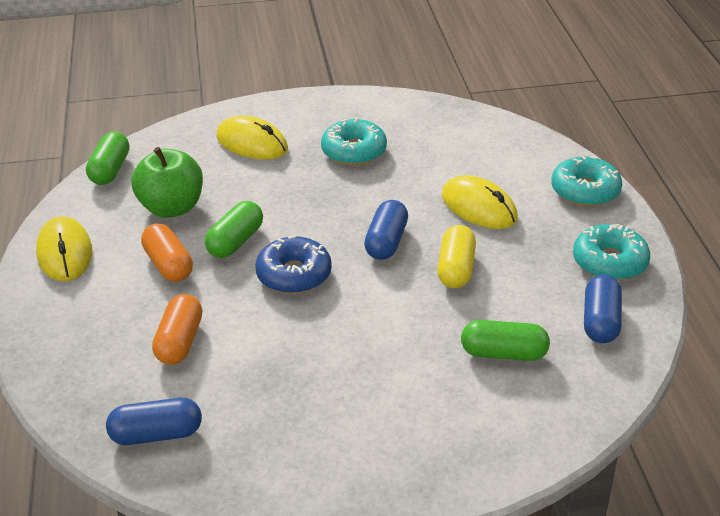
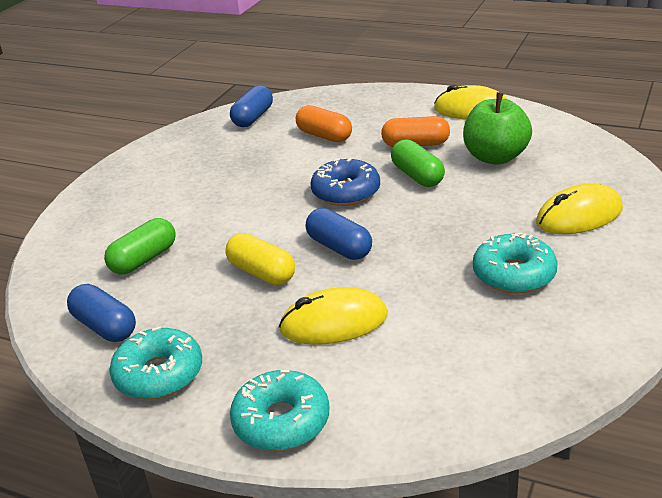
camera: 125 degrees right, 5 degrees down
(110, 170) = (582, 139): green capsule -> none

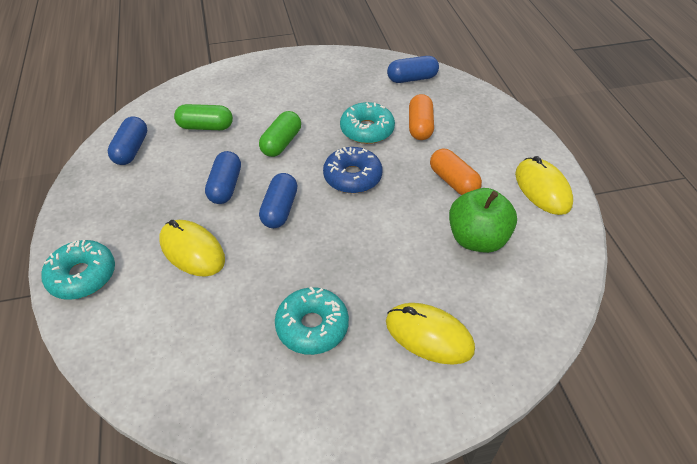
camera: 50 degrees right, 15 degrees up
(159, 374) = (100, 197): turquoise donut -> turquoise donut (367, 130)
(261, 273) = (225, 186): yellow capsule -> blue capsule
(417, 176) = (407, 205): green capsule -> green capsule (281, 143)

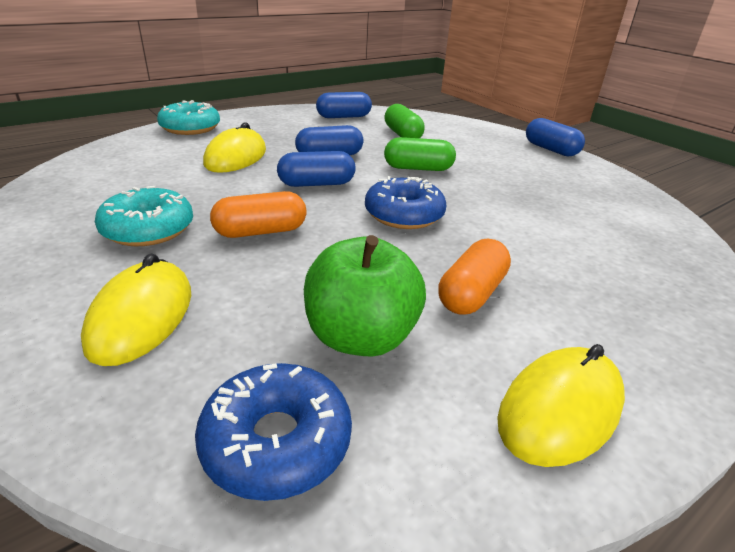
camera: 65 degrees right, 15 degrees down
(367, 130) = (499, 210): turquoise donut -> none
(412, 79) = (648, 225): blue capsule -> blue capsule (550, 149)
(420, 126) = (557, 247): orange capsule -> orange capsule (261, 232)
(540, 289) = (276, 441): none -> blue donut

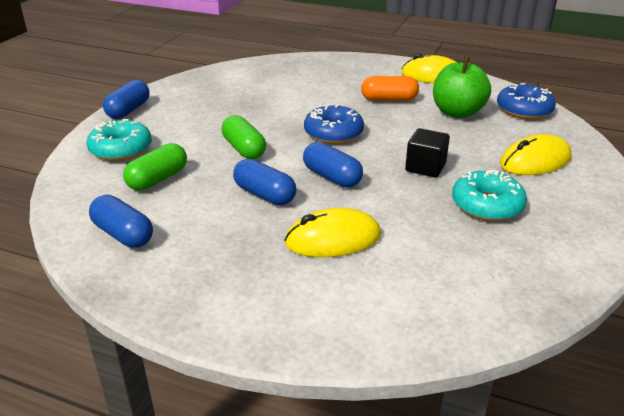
camera: 120 degrees left, 0 degrees up
(190, 128) = (292, 324): turquoise donut -> turquoise donut (121, 149)
(261, 232) = (425, 167): orange capsule -> black cube

